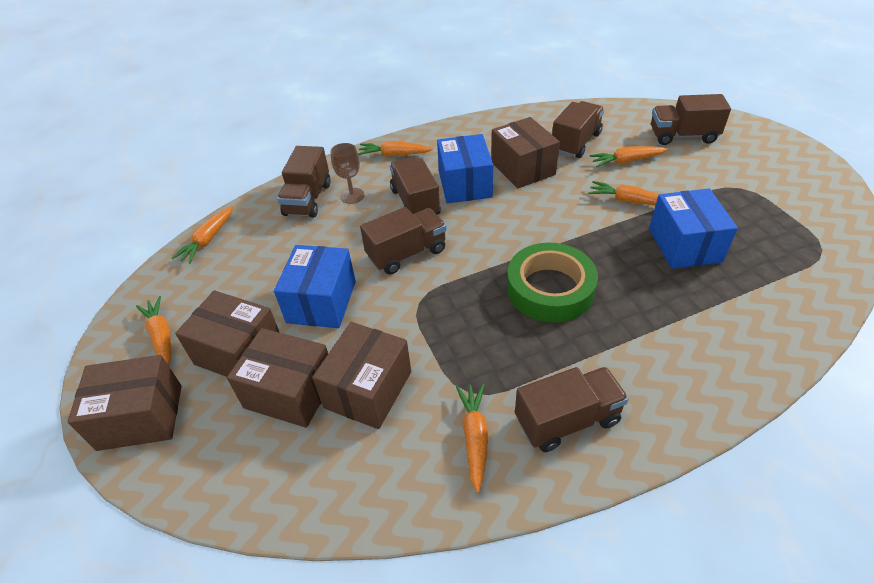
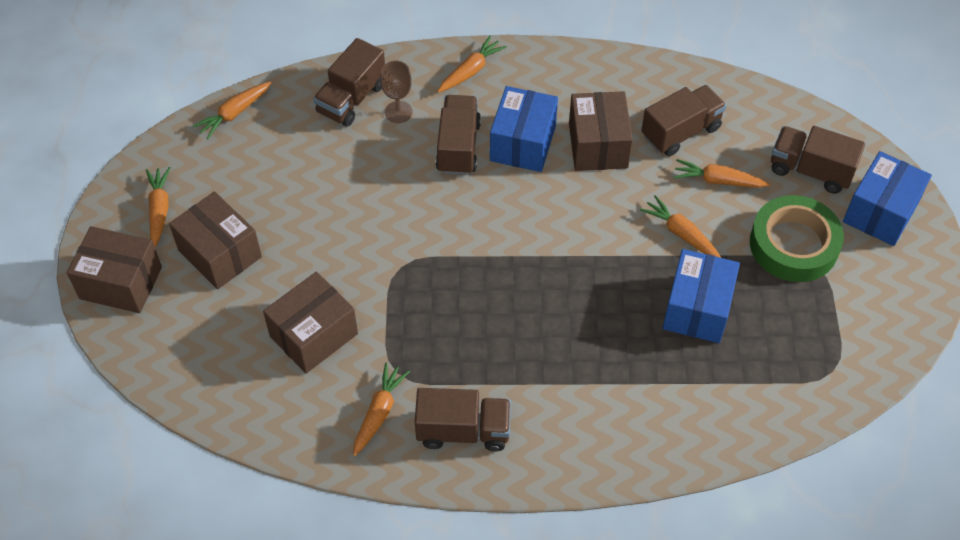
camera: 20 degrees right, 10 degrees up
(290, 392) = (248, 310): brown box -> none
(321, 302) = (312, 230): blue box -> blue box (880, 212)
(394, 155) = (470, 71): orange carrot -> orange carrot turned 105 degrees clockwise
(407, 253) = (417, 207): brown truck -> none
(550, 289) = (530, 303): green tape -> green tape (793, 244)

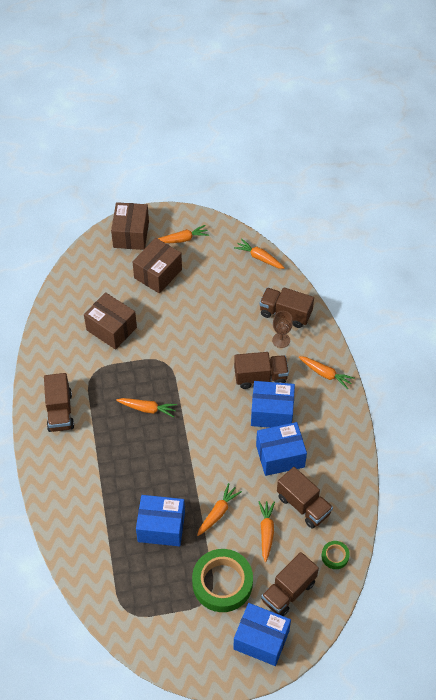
camera: 80 degrees right, 0 degrees up
(379, 413) = (66, 369): orange carrot -> orange carrot (147, 409)
(598, 145) = (280, 456): brown box -> blue box
(761, 111) = (335, 556): none -> green tape
(810, 170) = (288, 591): brown truck -> brown truck turned 150 degrees counterclockwise

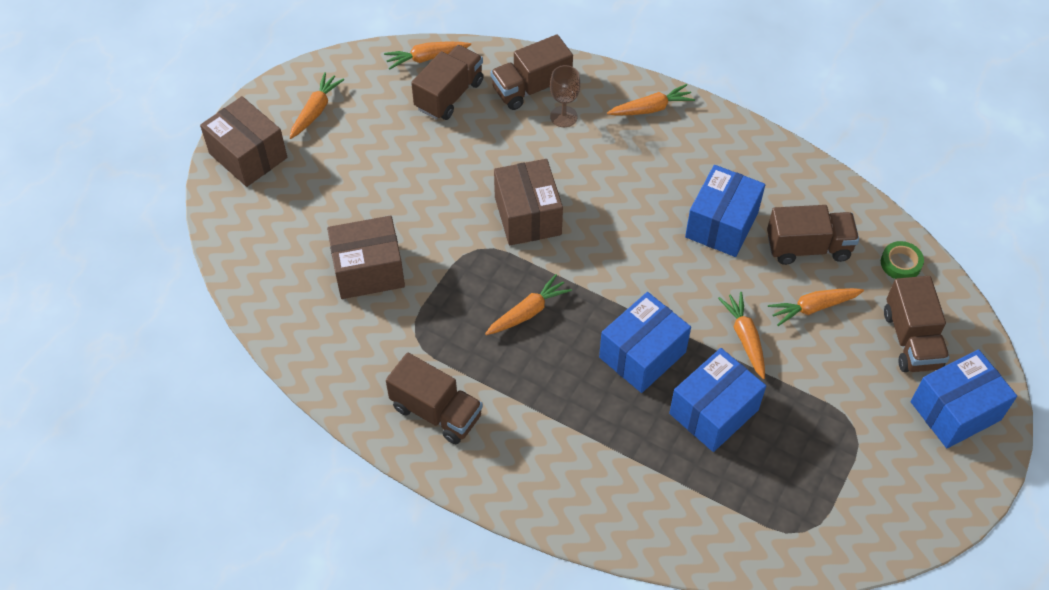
camera: 50 degrees left, 0 degrees up
(158, 274) = (339, 168): brown box -> brown box (528, 216)
(222, 583) = (846, 399): green tape -> none
(260, 377) = (595, 169): brown truck -> brown truck (449, 95)
(266, 532) = (813, 307): orange carrot -> orange carrot turned 60 degrees counterclockwise
(272, 412) = (654, 192): blue box -> blue box (642, 355)

